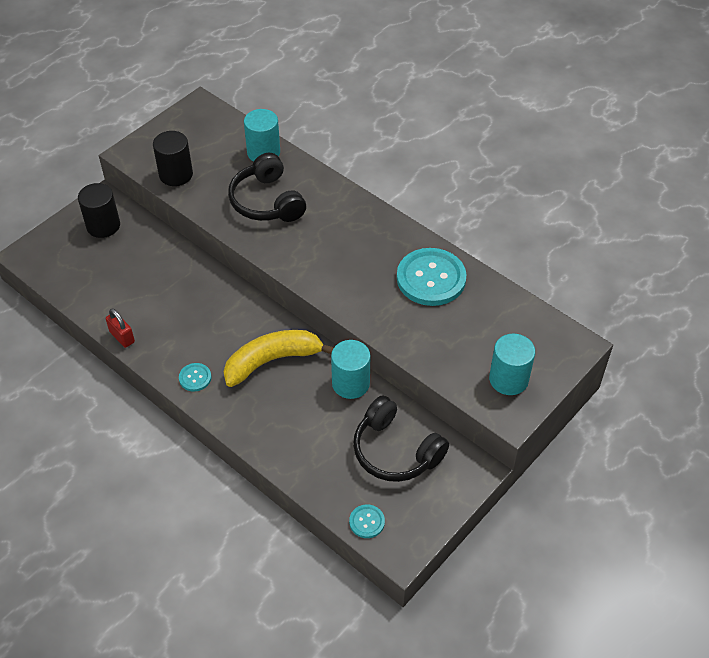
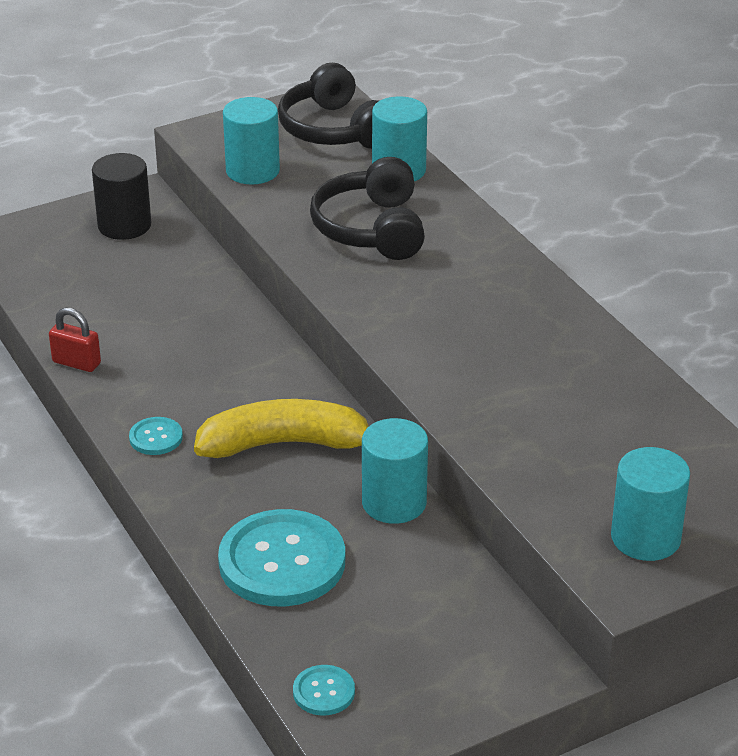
camera: 20 degrees right, 15 degrees down
(122, 337) = (76, 363): red padlock -> red padlock turned 45 degrees counterclockwise
(176, 174) = (252, 171): black cylinder -> turquoise cylinder
(395, 451) = (420, 609): black headphones -> black headphones (334, 130)
(431, 278) = (582, 378): turquoise button -> turquoise button (282, 561)

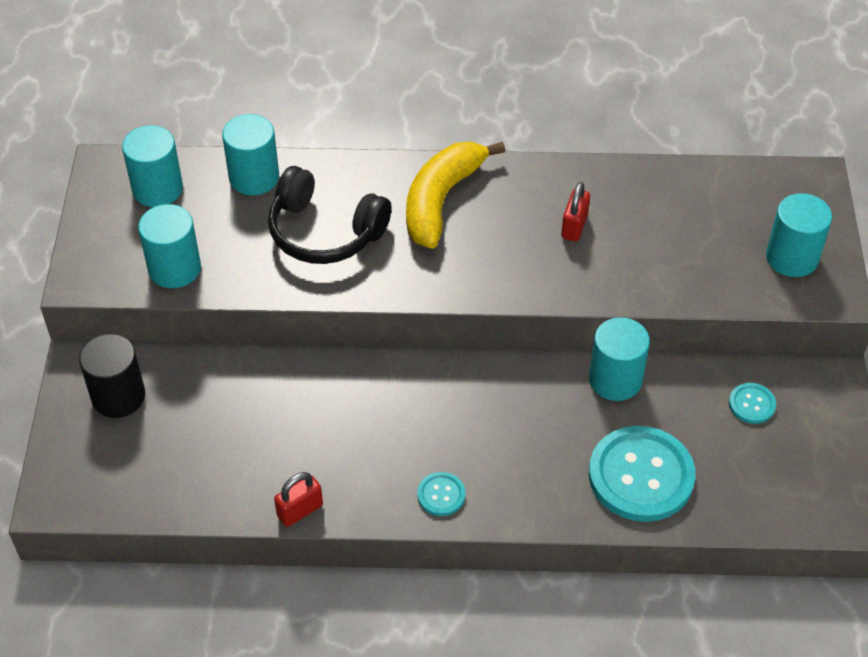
camera: 60 degrees left, 15 degrees up
(285, 444) = (505, 414): yellow banana -> yellow banana (441, 200)
(323, 692) = (791, 511): turquoise button -> turquoise button (752, 404)
(334, 130) = (157, 189): black headphones -> turquoise cylinder
(531, 370) = (574, 226): none -> red padlock

